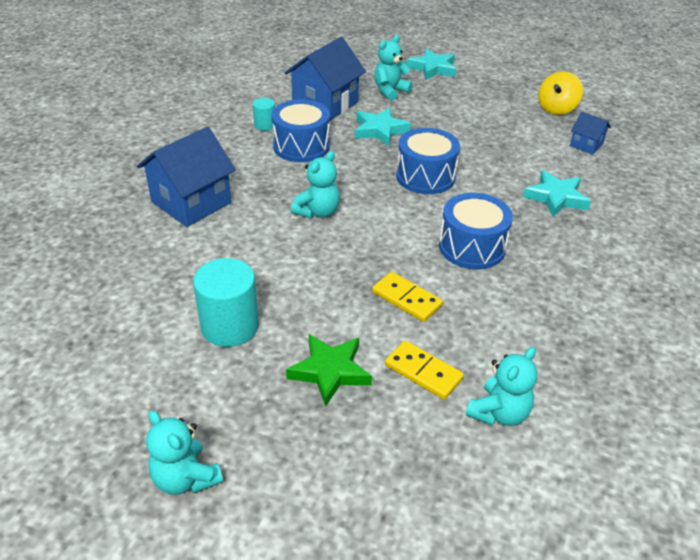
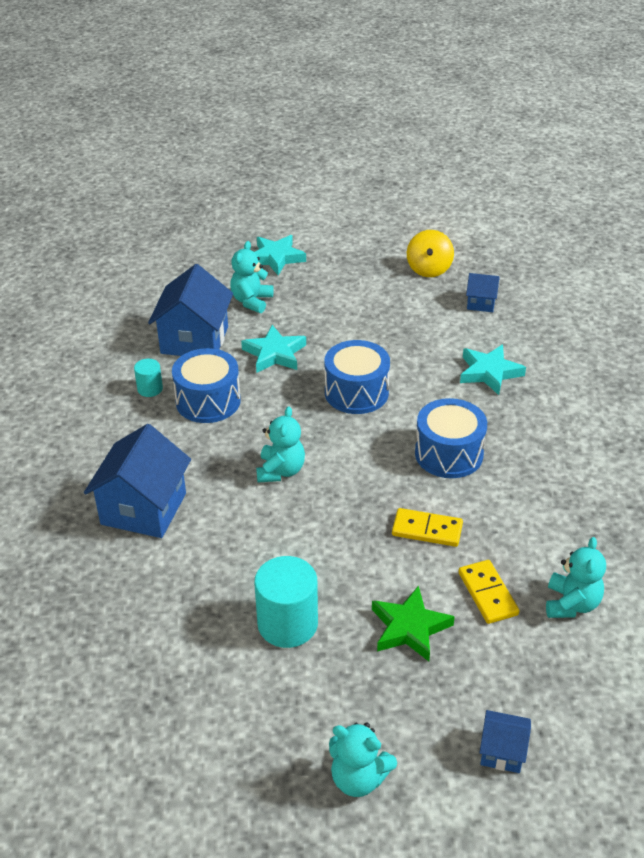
camera: 25 degrees left, 0 degrees up
(332, 517) = (502, 751): none -> blue house
(423, 372) = (488, 594): yellow domino -> yellow domino turned 60 degrees clockwise

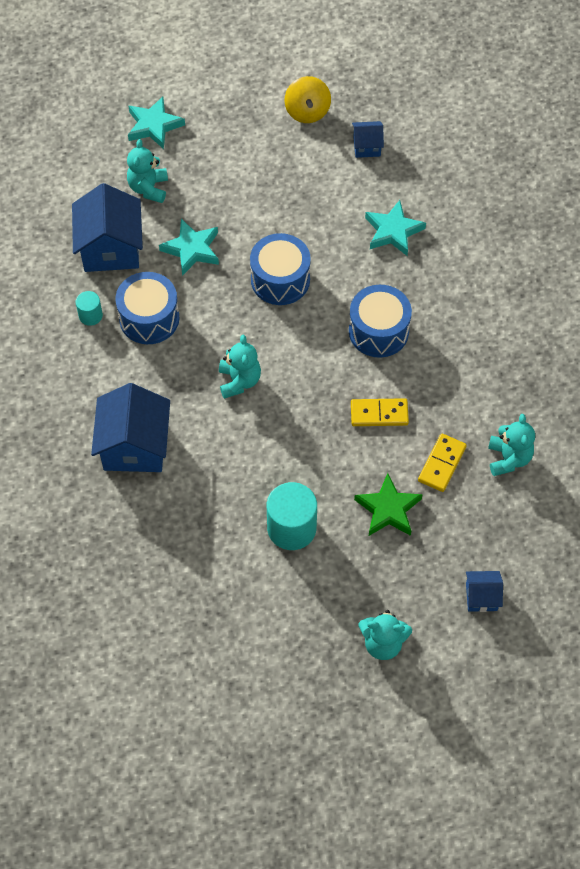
camera: 15 degrees left, 20 degrees up
(488, 594) = (442, 464): yellow domino -> yellow domino turned 60 degrees clockwise

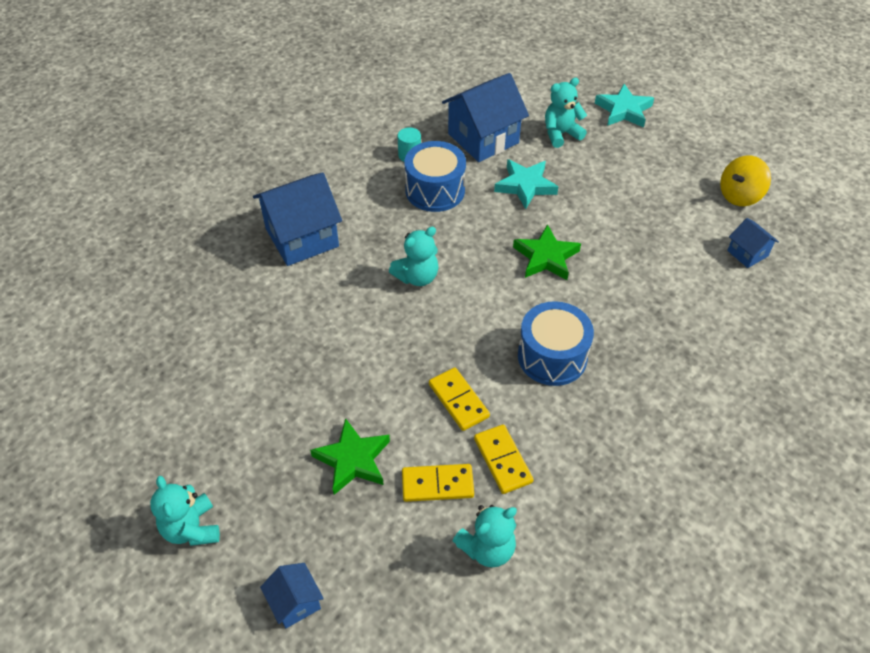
camera: 60 degrees right, 10 degrees down
(280, 280) = (546, 257): blue drum -> green star
(291, 528) = (284, 387): turquoise cylinder -> none
(393, 231) = (674, 316): turquoise star -> none
(447, 412) = (502, 460): none -> yellow domino

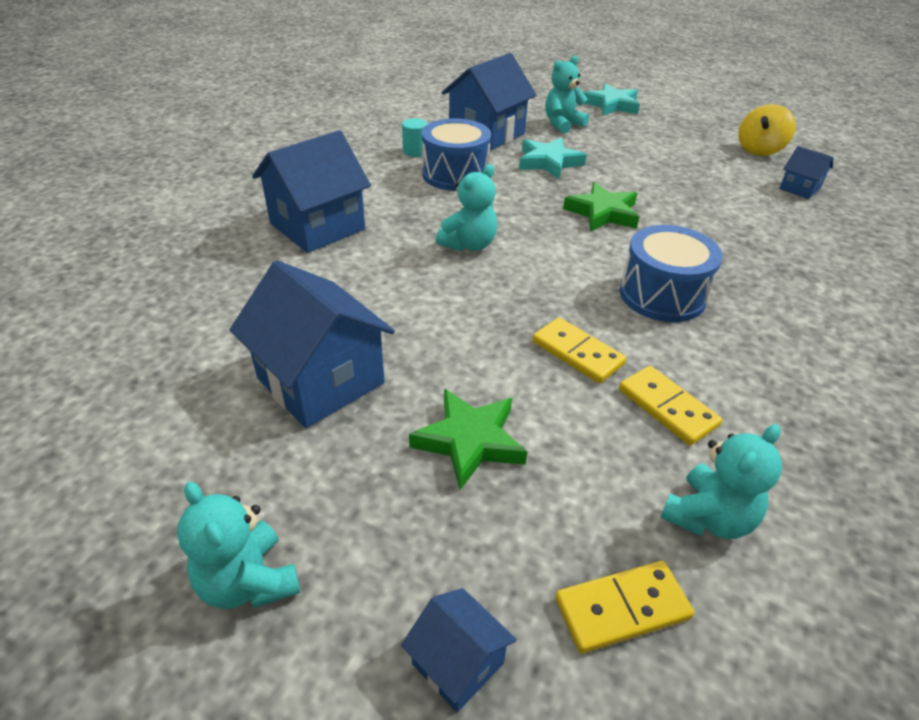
camera: 15 degrees left, 10 degrees down
(267, 391) = (320, 380): none -> blue house
(437, 484) = (599, 450): yellow domino -> yellow domino (622, 609)

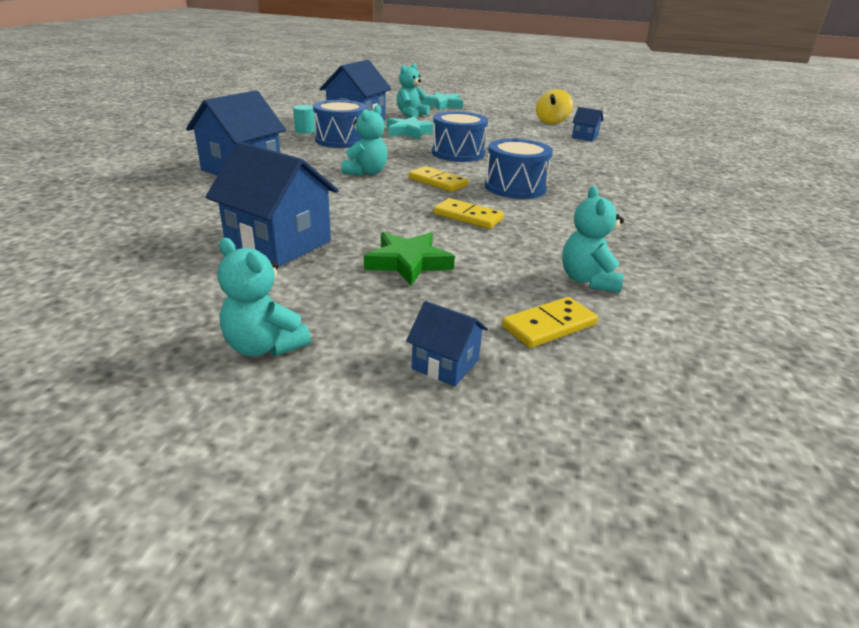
camera: 15 degrees left, 10 degrees down
(603, 213) = (458, 153): green star -> blue drum
(667, 408) = (540, 236): yellow domino -> yellow domino (437, 182)
(708, 517) = (588, 280): turquoise teddy bear -> turquoise teddy bear turned 150 degrees clockwise

